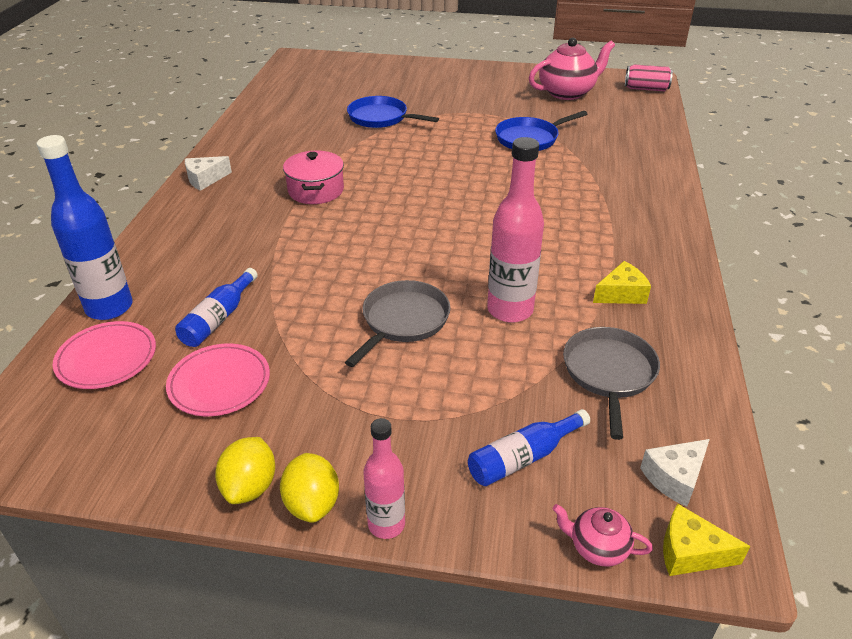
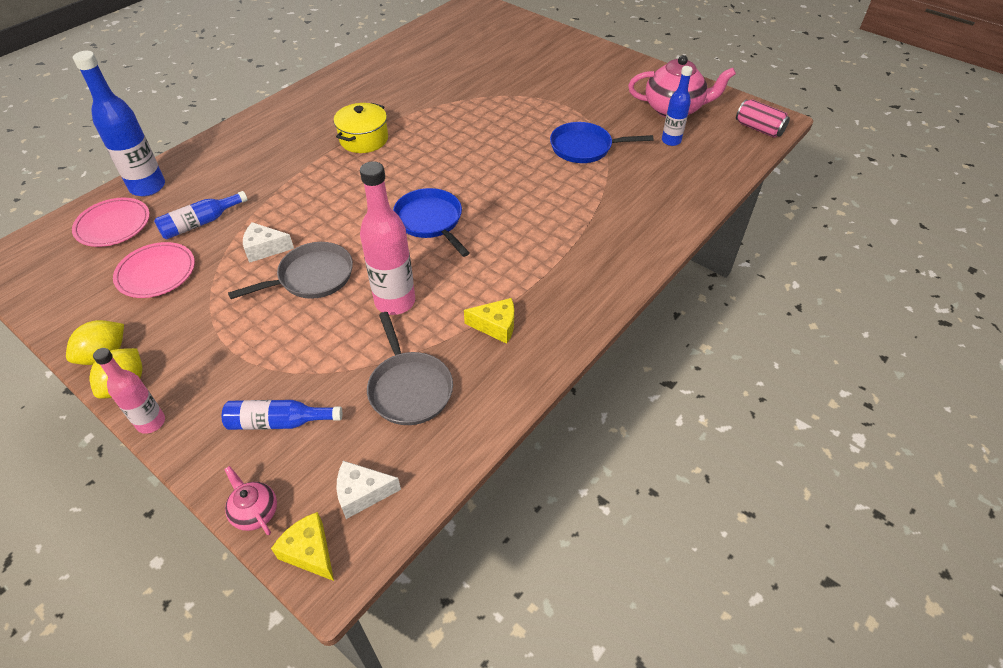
camera: 30 degrees right, 10 degrees up
(205, 179) = (299, 102): white cheese -> white cheese (265, 249)
(316, 190) = (364, 139): pink pot -> yellow pot
(381, 118) = (481, 86): blue pan -> blue pan (430, 221)
(592, 114) = (671, 141): none -> blue bottle
(609, 373) = (409, 388): grey pan -> grey pan turned 120 degrees clockwise

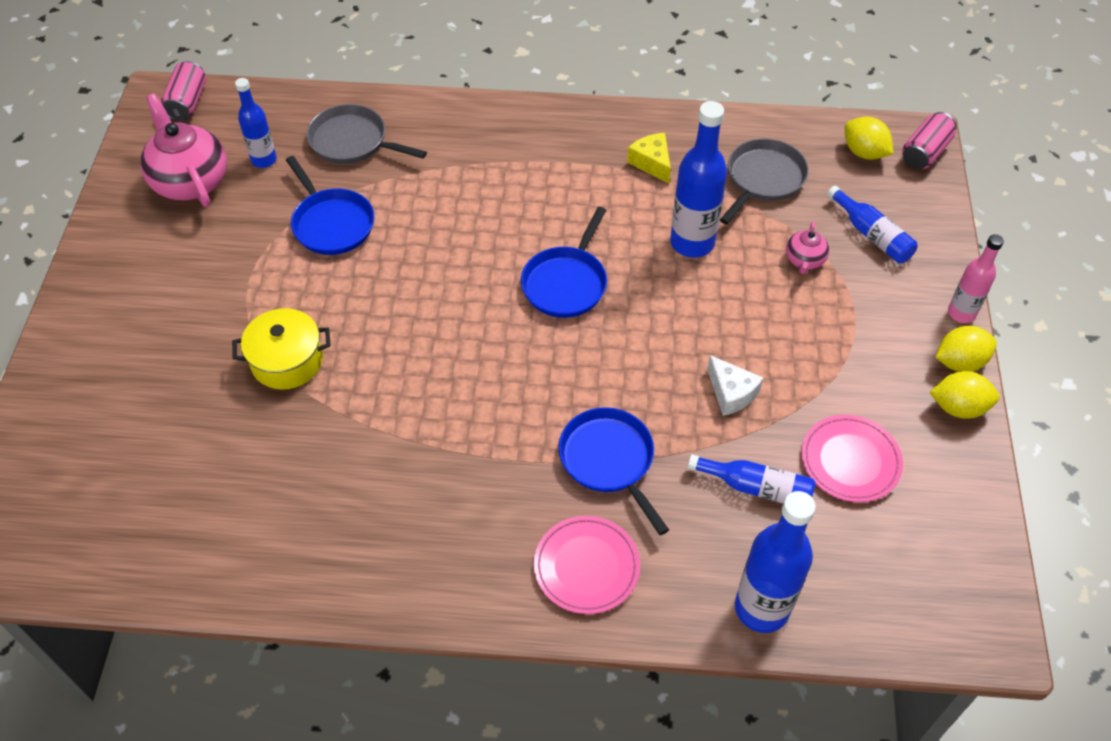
camera: 125 degrees left, 5 degrees up
(113, 225) = (843, 577): pink plate -> pink plate (586, 567)
(255, 512) = (938, 197): pink teapot -> pink teapot (804, 260)
(292, 178) = (609, 460): none -> blue pan
(310, 552) = (925, 152): yellow cheese -> pink can
(312, 277) = (725, 324): grey pan -> grey pan (352, 142)
(362, 493) = (864, 153): white cheese -> yellow lemon
(364, 139) = (478, 442): yellow pot -> yellow pot (287, 361)
(395, 302) = (692, 243): pink bottle -> blue bottle

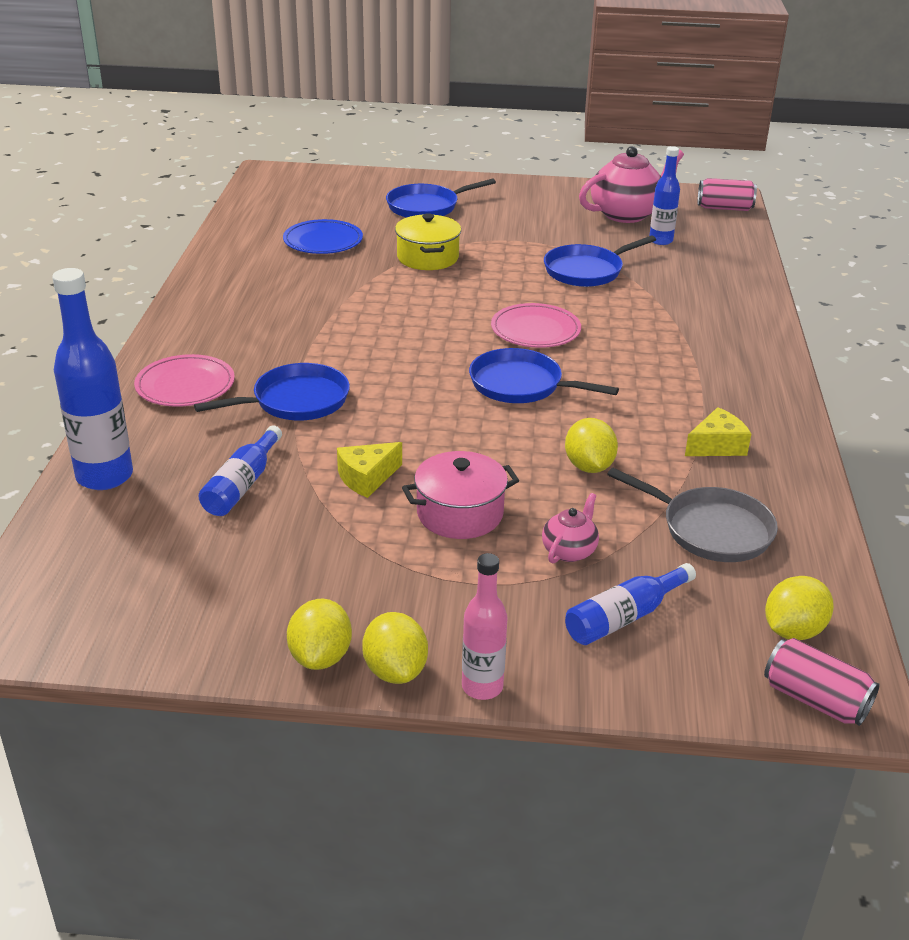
camera: 90 degrees right, 20 degrees down
(138, 366) = (426, 207): none -> blue pan
(229, 471) = (323, 241): none -> blue plate
(352, 142) = (697, 277): grey pan -> none
(692, 243) = (589, 466): blue bottle -> yellow lemon
(731, 393) = (367, 478): white cheese -> yellow cheese
(771, 327) = (460, 514): none -> pink pot
(804, 260) = (569, 550): pink teapot -> pink teapot turned 105 degrees clockwise
(850, 461) = (260, 553): pink plate -> pink plate (535, 330)

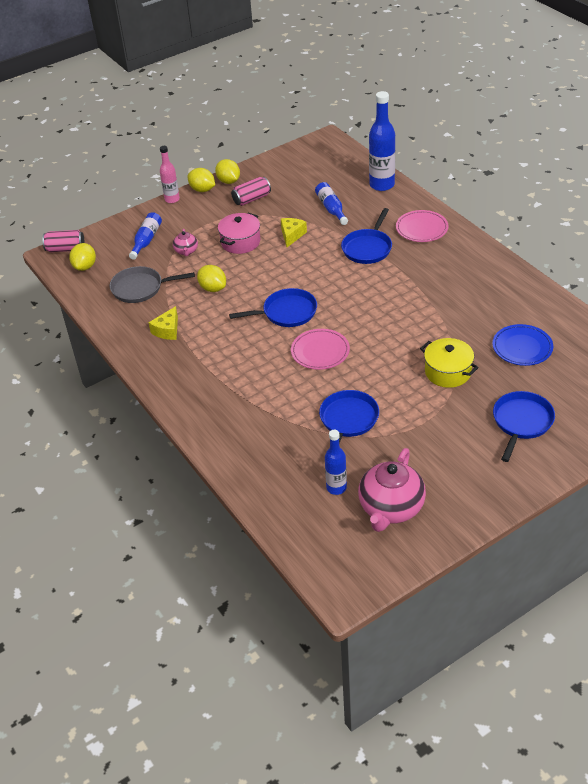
camera: 145 degrees right, 10 degrees up
(724, 208) = (332, 570): pink can -> pink can (251, 199)

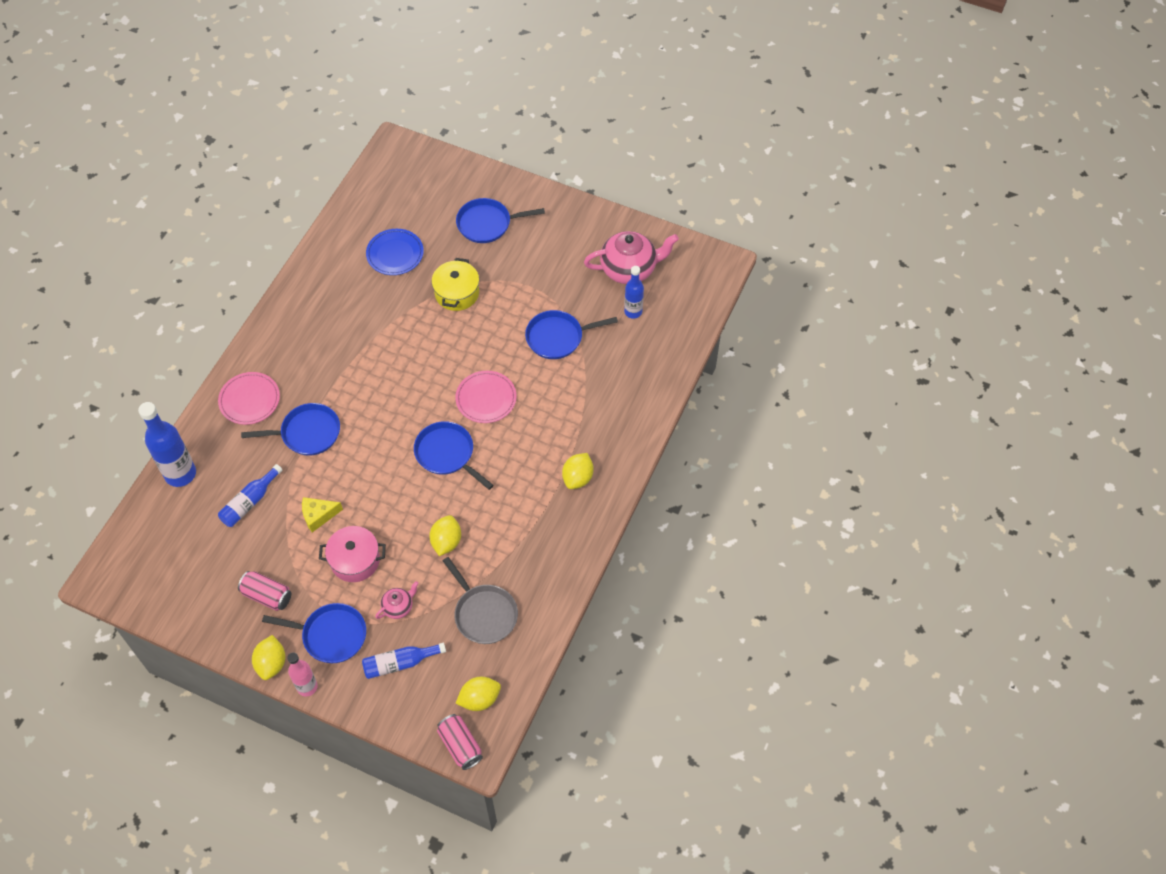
camera: 125 degrees left, 15 degrees up
(167, 330) = (531, 545): yellow cheese -> none
(196, 217) = (331, 635): none -> blue pan
(228, 181) = (241, 643): yellow lemon -> yellow lemon (578, 478)

